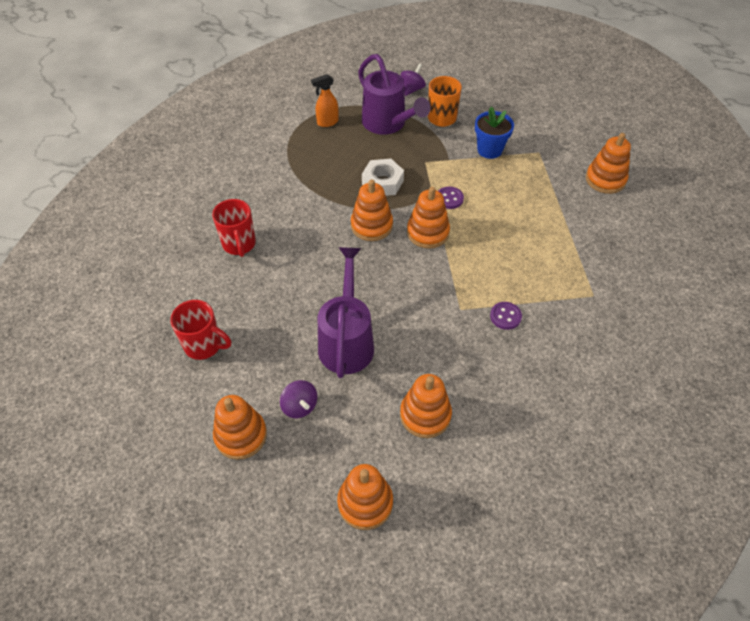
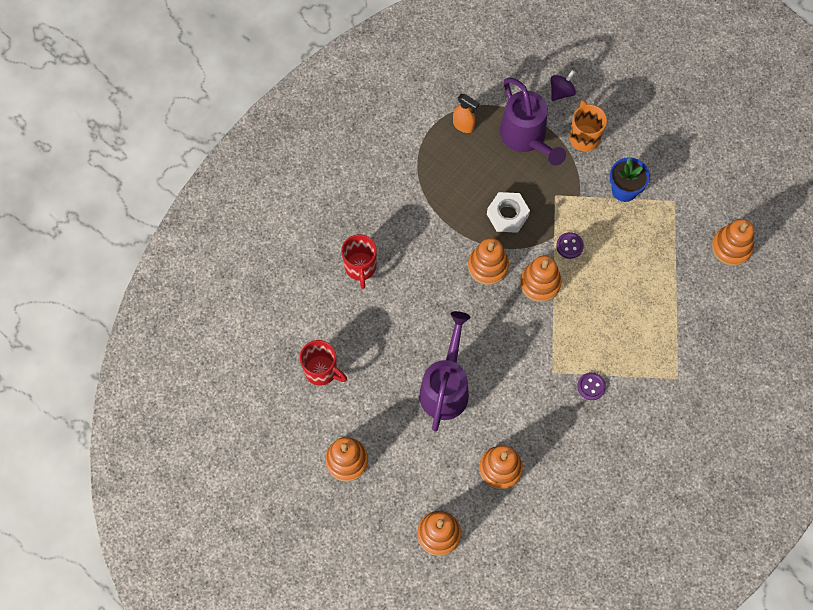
camera: 10 degrees right, 15 degrees up
(299, 406) = (397, 443): purple spinning top -> none
(327, 122) = (463, 125): orange spray bottle -> orange spray bottle turned 135 degrees counterclockwise

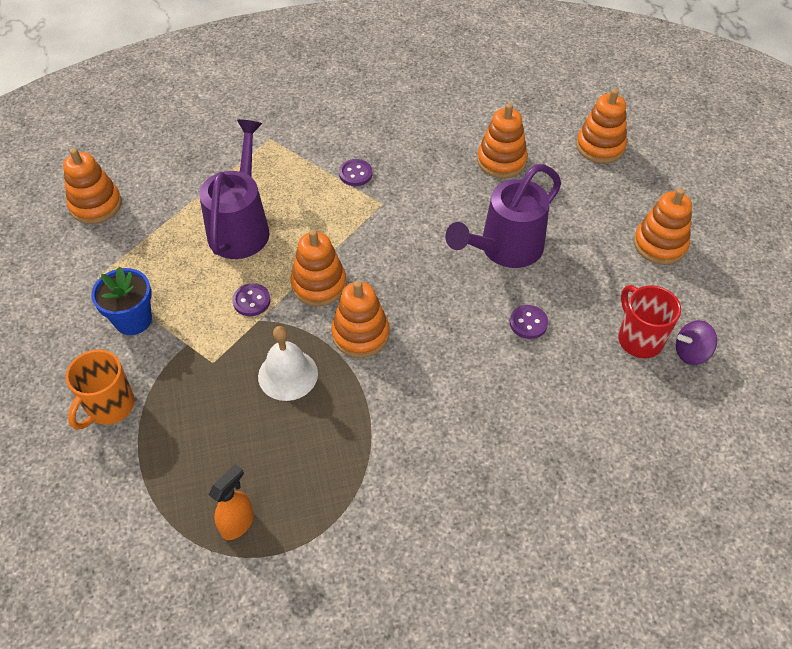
camera: 145 degrees left, 15 degrees down
(360, 268) = (517, 423): red mug -> none
(395, 339) = (528, 323): none -> purple button
(463, 125) = (238, 523): orange spray bottle -> orange spray bottle turned 60 degrees clockwise
(507, 215) = (288, 374): white nut -> white bell
(526, 138) = (177, 451): purple watering can -> purple watering can (241, 226)
(561, 92) = (73, 483): purple spinning top -> purple spinning top (691, 352)

